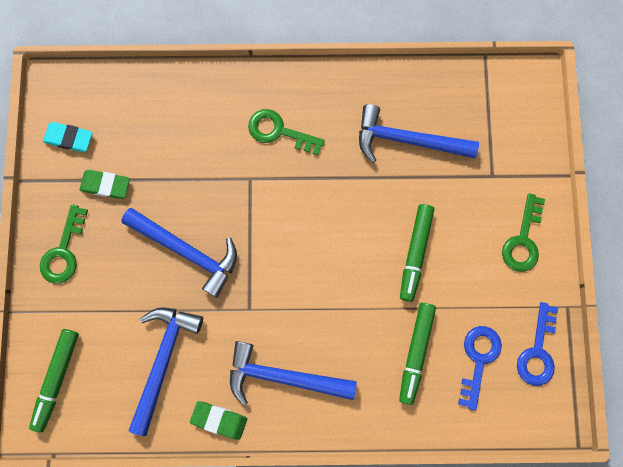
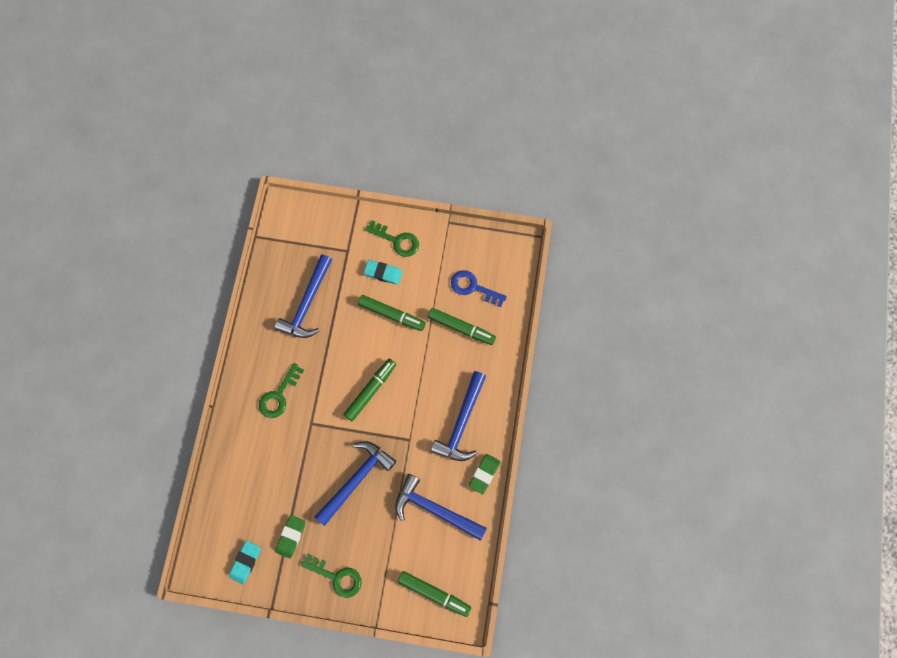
camera: 80 degrees left, 5 degrees down
(306, 246) = (370, 390): none -> green marker
(471, 230) = (383, 273): none -> turquoise eraser
(537, 351) = (474, 248): blue key -> none

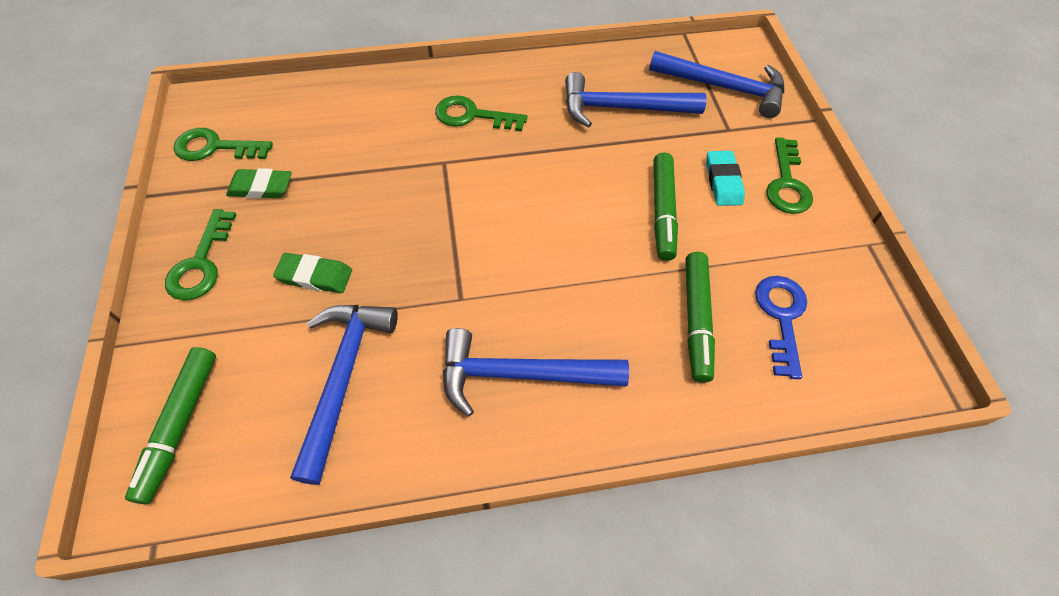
camera: 70 degrees right, 15 degrees down
(245, 562) = (215, 147): turquoise eraser -> green key
(356, 479) = (370, 243): blue hammer -> blue hammer (723, 87)
(370, 390) = (524, 220): green marker -> none
(484, 474) = (433, 447): green eraser -> green eraser (315, 276)

